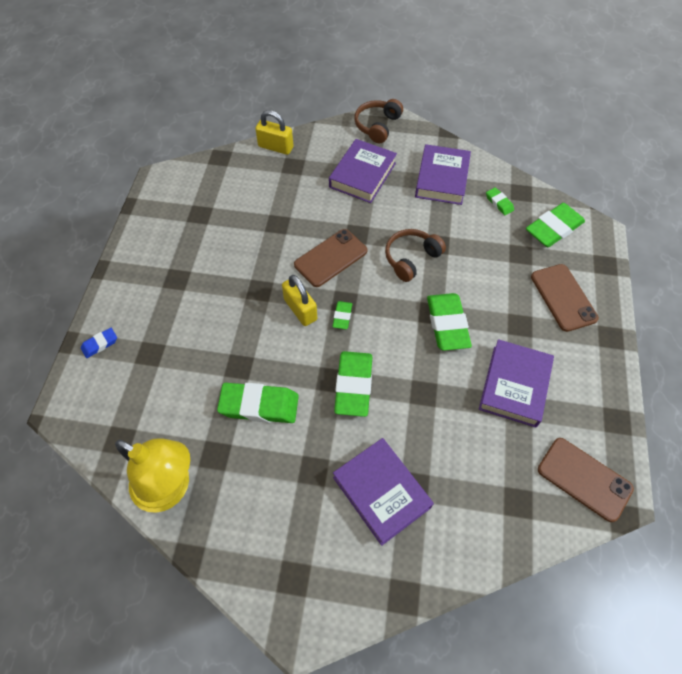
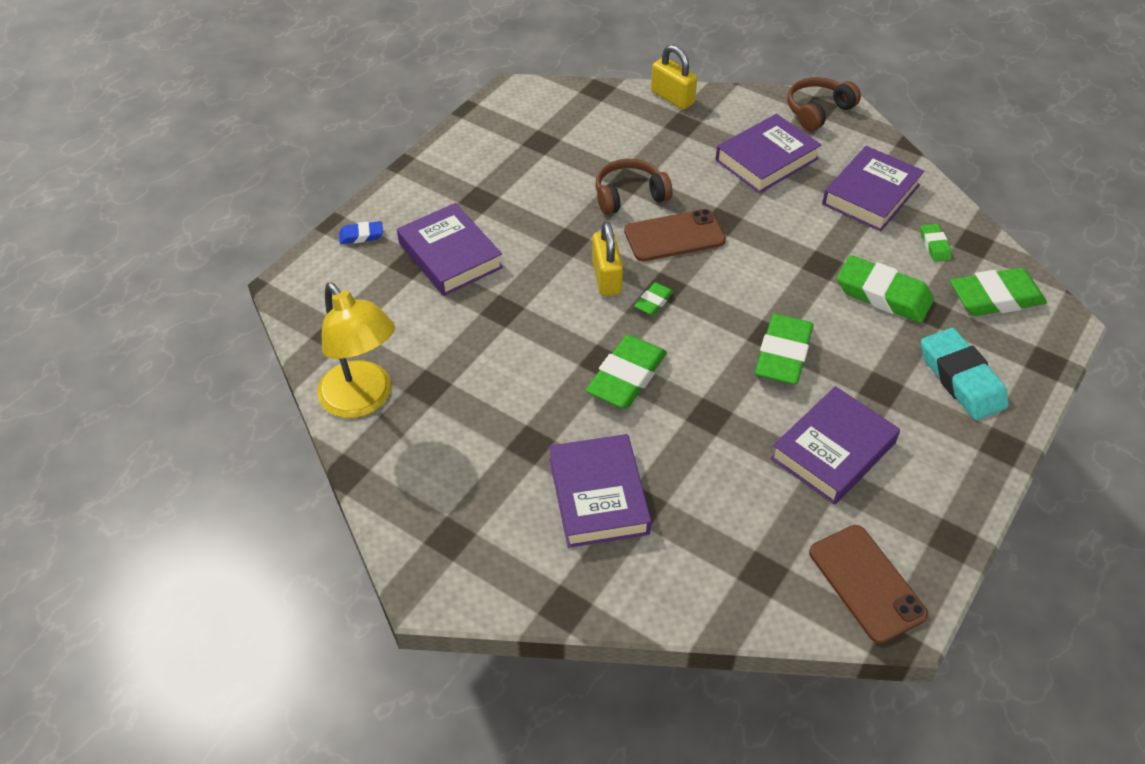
camera: 25 degrees right, 10 degrees down
(177, 335) = (450, 255): none -> purple book
(259, 405) = (504, 357): green eraser -> green eraser (883, 295)
(411, 258) = (777, 269): brown headphones -> brown headphones (629, 195)
(563, 297) = (961, 379): brown phone -> turquoise eraser

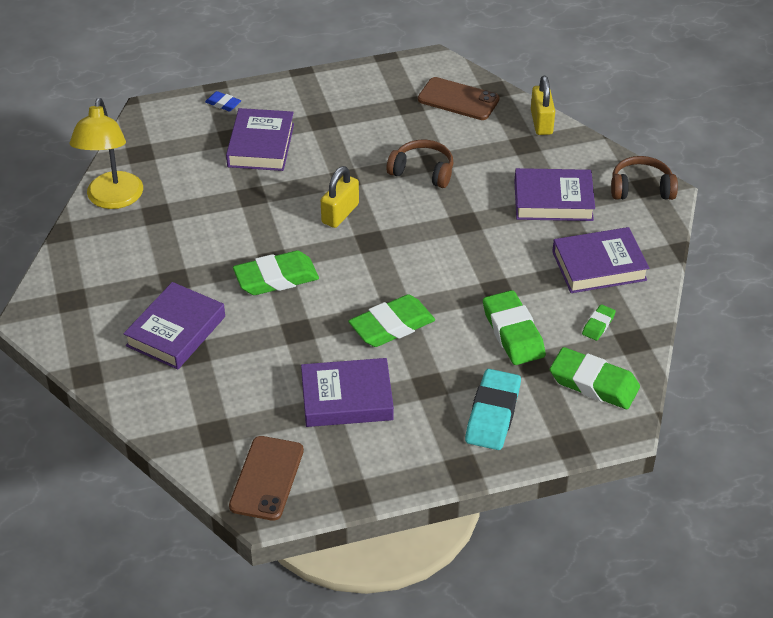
camera: 40 degrees right, 5 degrees down
(653, 302) = (351, 245): green eraser -> none
(674, 236) = (418, 213): brown phone -> brown phone (458, 99)

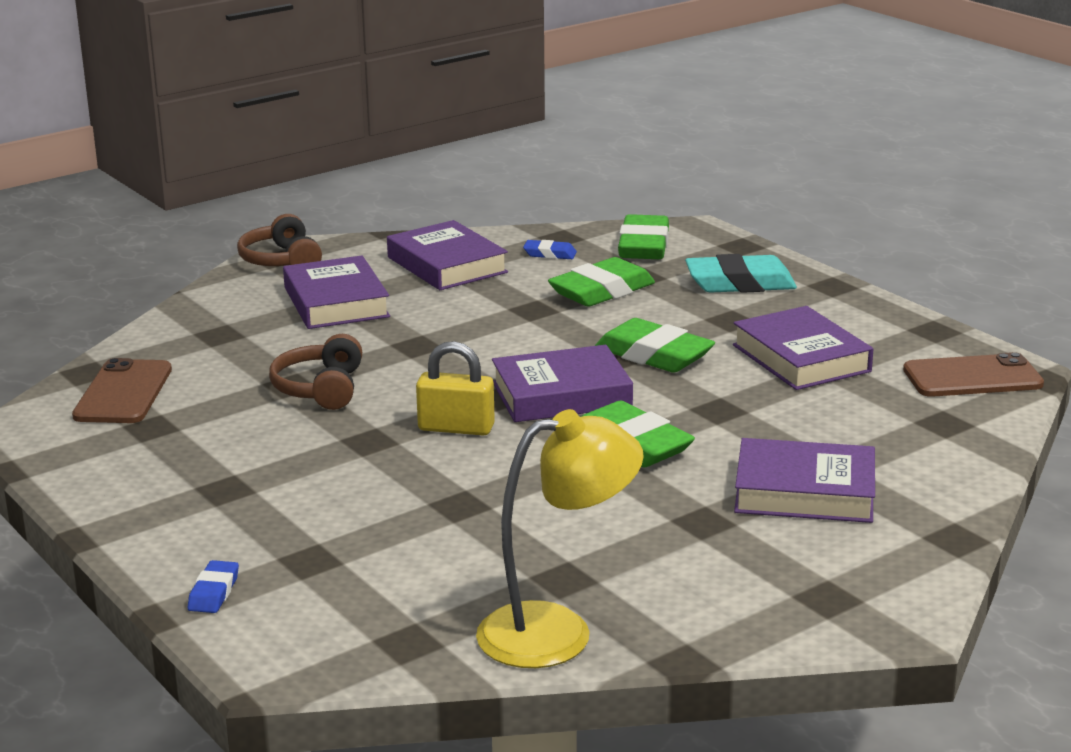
camera: 110 degrees left, 20 degrees down
(261, 145) = (322, 526): purple book -> purple book (561, 395)
(541, 122) = (161, 331): yellow padlock -> none
(598, 325) = (550, 254): green eraser -> blue eraser

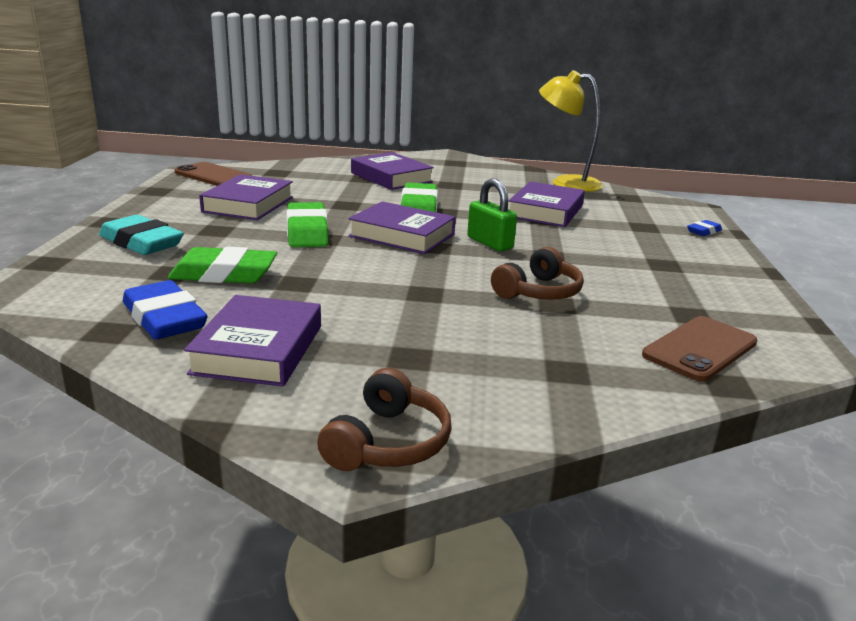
camera: 140 degrees left, 0 degrees up
(336, 302) = (420, 356): purple book -> purple book (545, 211)
(456, 428) = (490, 243): yellow padlock -> green padlock
(550, 254) = (164, 318): blue eraser -> blue eraser, size x2.01
(644, 246) = (92, 292): green eraser -> none

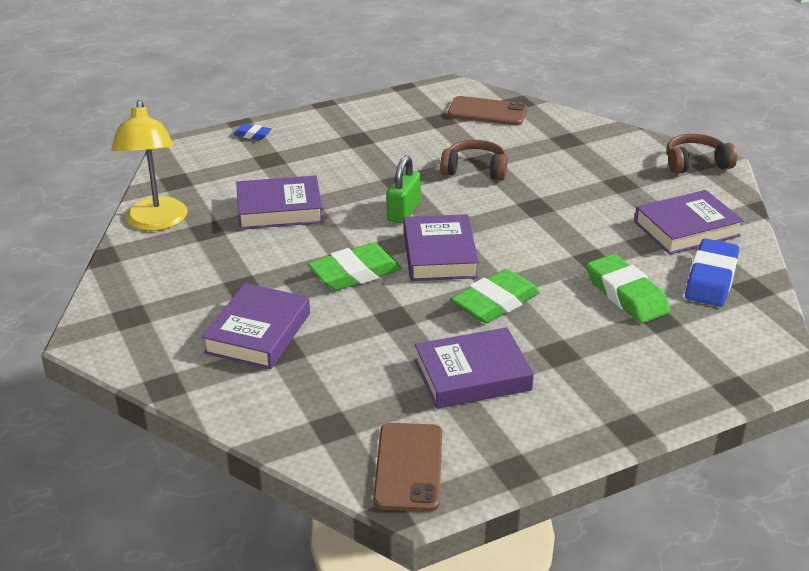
camera: 120 degrees left, 10 degrees up
(141, 243) = (639, 372): turquoise eraser -> none

